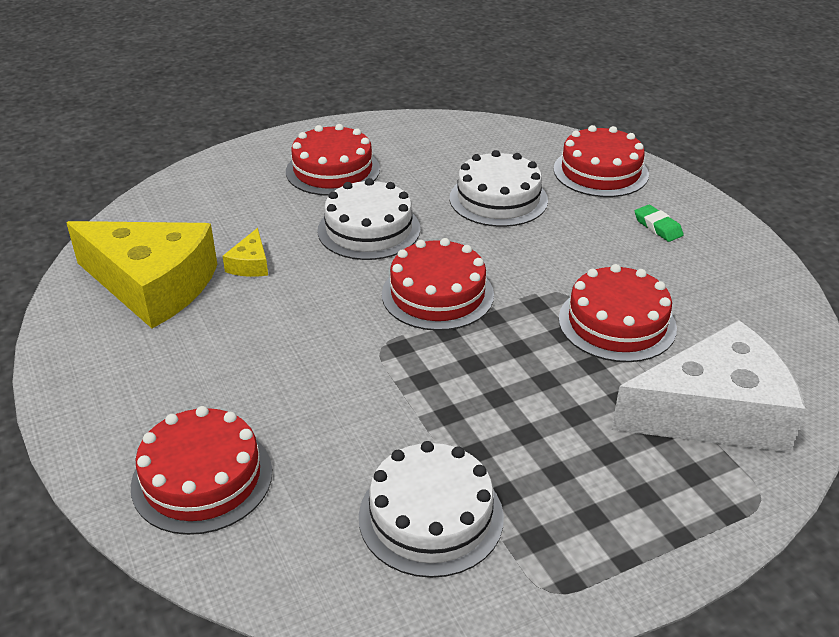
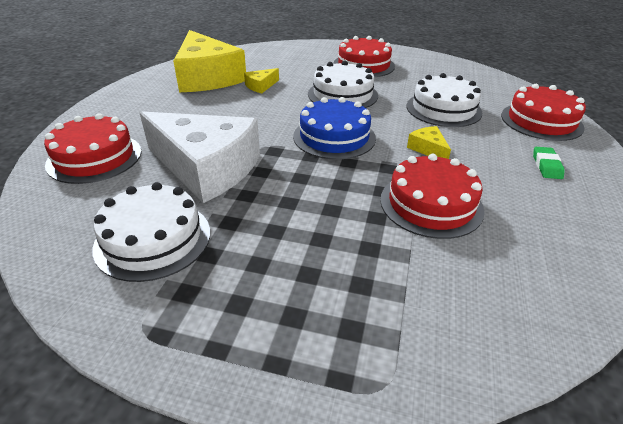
camera: 40 degrees right, 0 degrees up
(437, 294) = (334, 137): red cake -> blue cake
(544, 260) = (428, 149): none -> yellow cheese
(714, 412) = (430, 299): white cheese -> white cheese (206, 168)

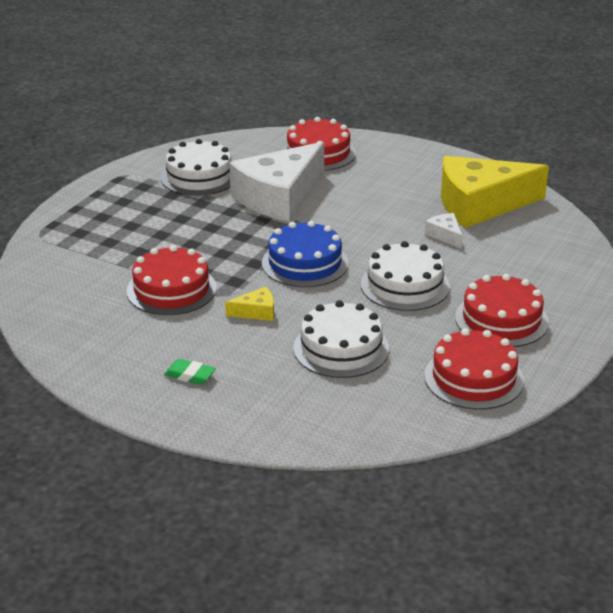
camera: 105 degrees right, 5 degrees down
(261, 86) = (445, 235): yellow cheese -> white cheese
(541, 121) = (281, 414): red cake -> red cake (473, 378)

